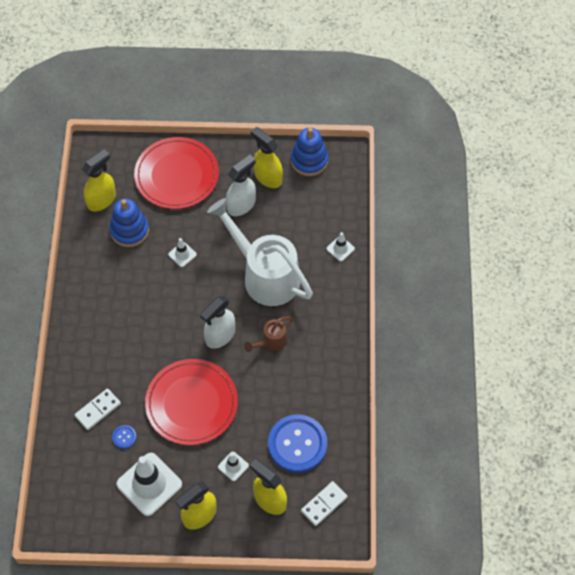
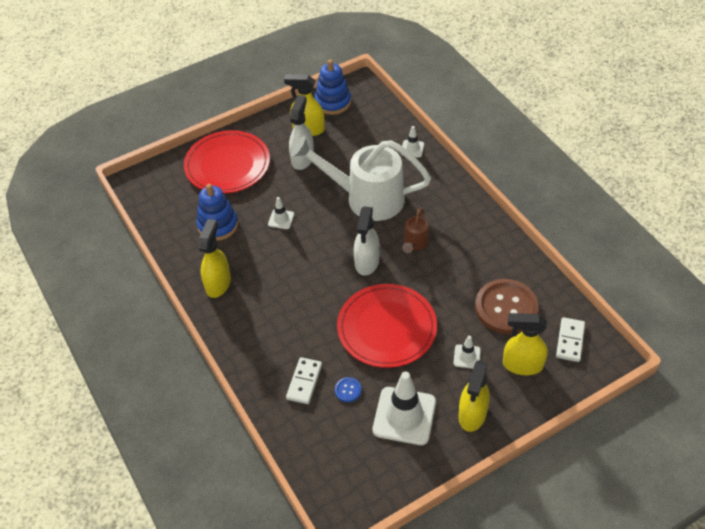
camera: 30 degrees left, 10 degrees down
(102, 200) = (173, 215): yellow spray bottle -> yellow spray bottle (218, 283)
(297, 444) = (506, 307): blue button -> brown button

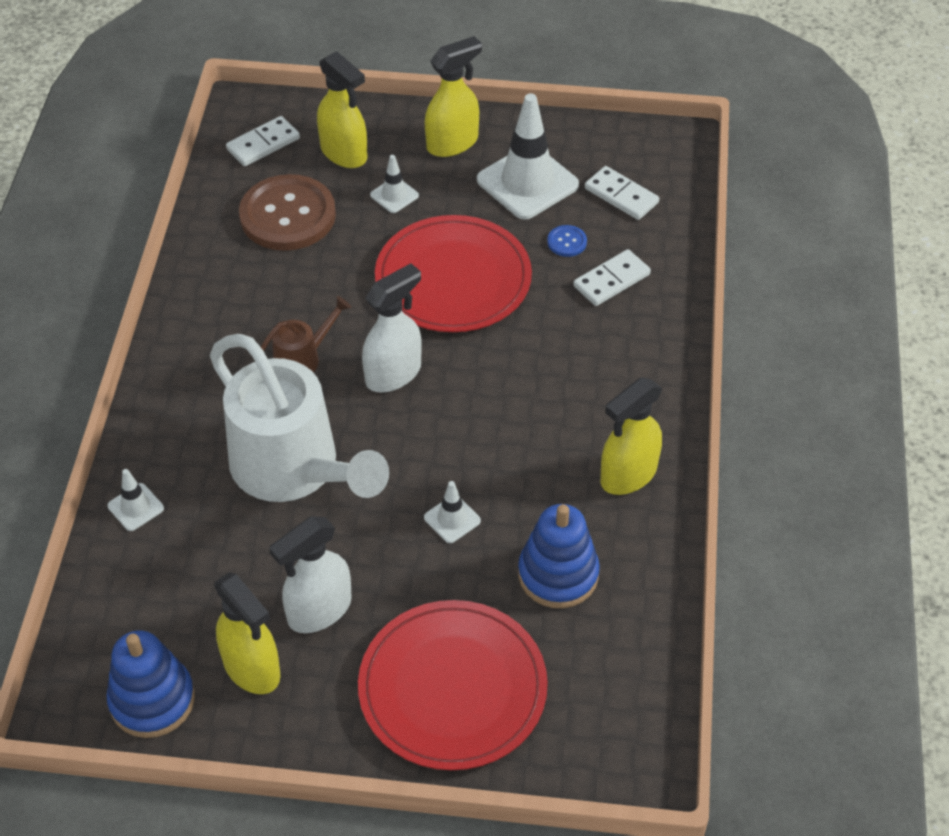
camera: 145 degrees left, 0 degrees up
(343, 444) = (621, 196): none -> white domino

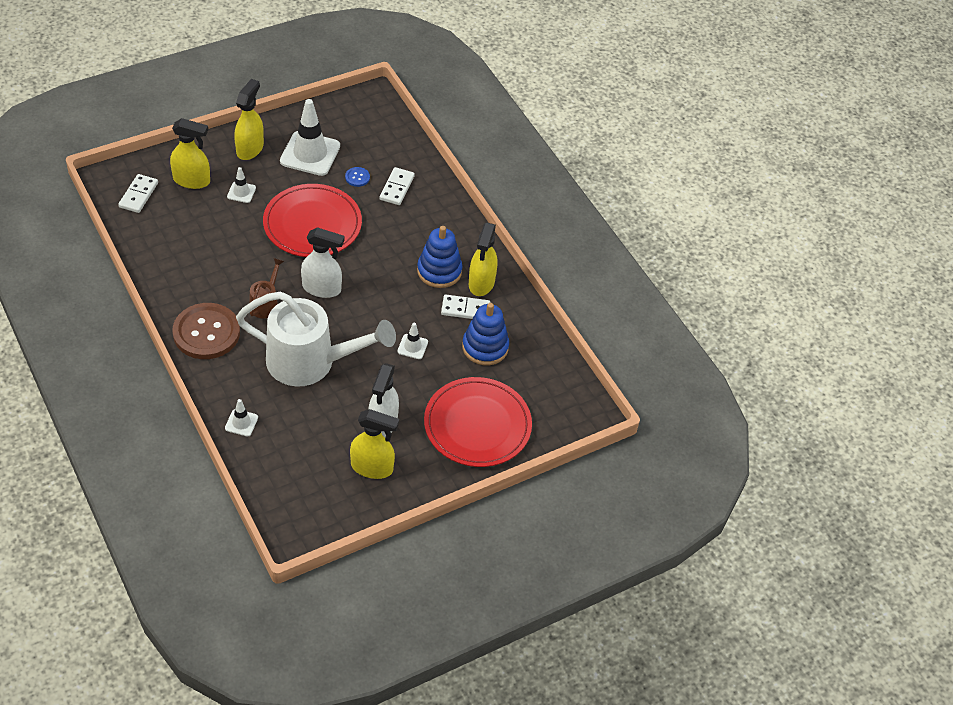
camera: 40 degrees left, 0 degrees up
(152, 700) = (334, 508): blue stacking toy -> blue stacking toy (439, 271)
(288, 215) = (189, 230): brown button -> brown button (206, 333)
(394, 373) = (322, 288): white spray bottle -> white spray bottle turned 90 degrees clockwise
(621, 196) = (366, 140): white domino -> white domino (465, 309)

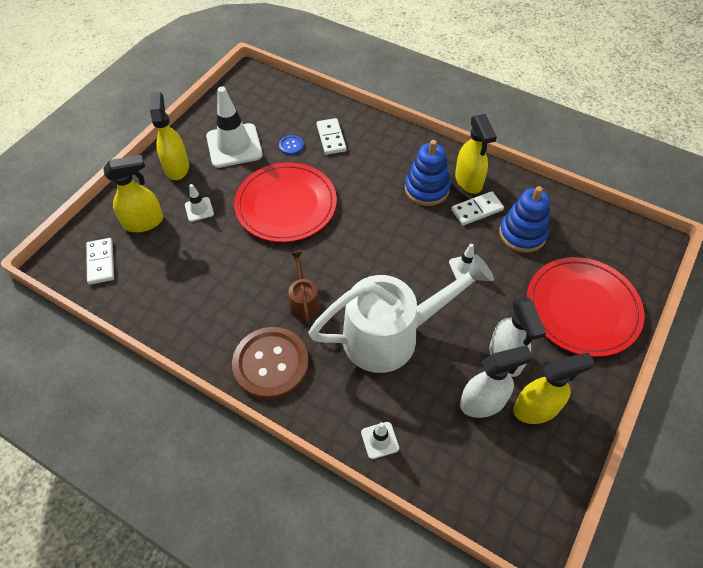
camera: 25 degrees left, 5 degrees up
(322, 288) = (343, 258): white spray bottle -> white spray bottle (483, 402)

